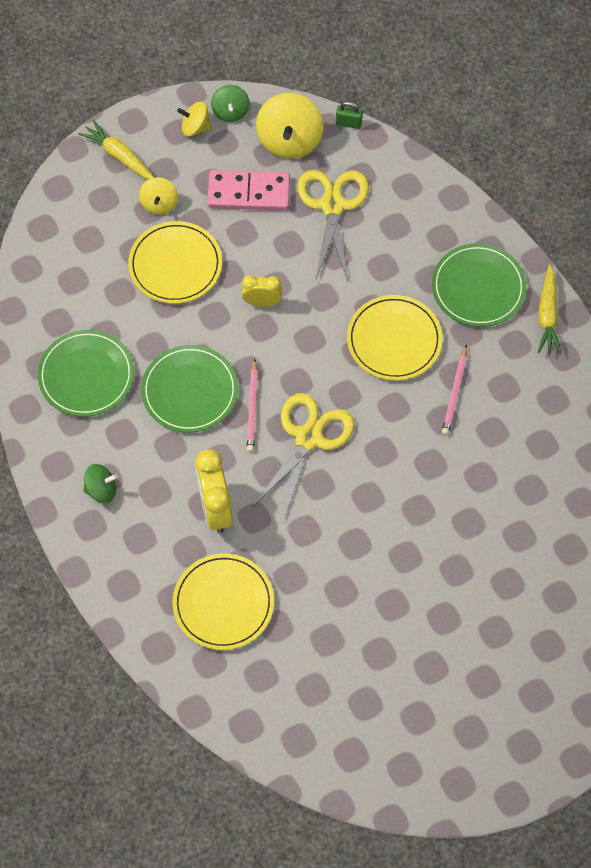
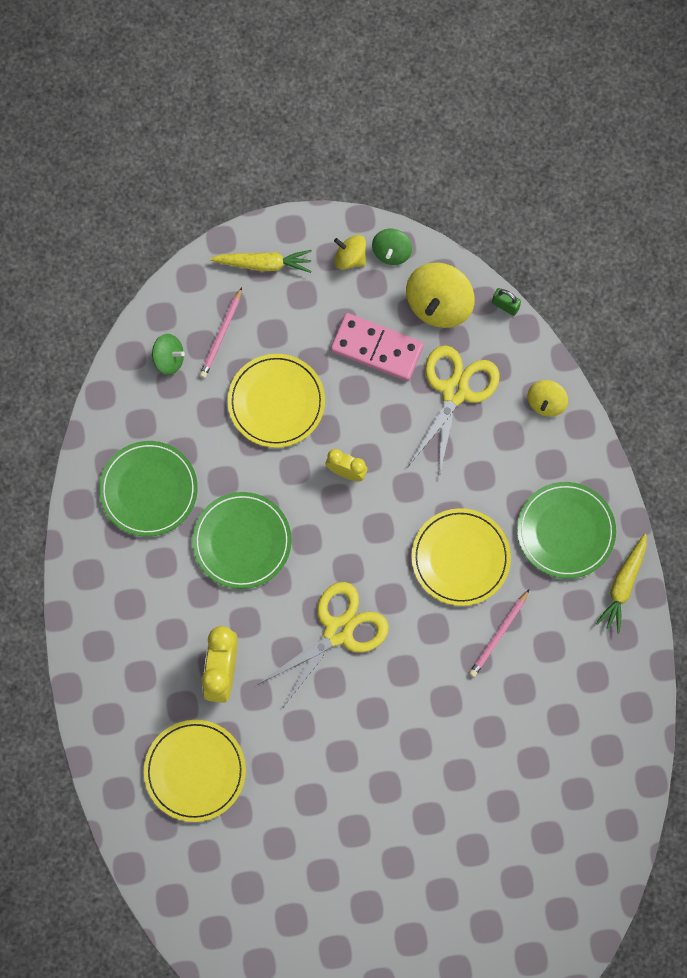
camera: 20 degrees right, 10 degrees up
(101, 490) = (121, 614): green spinning top -> green spinning top (169, 359)
(119, 156) = (263, 264): yellow carrot -> yellow carrot turned 120 degrees clockwise
(159, 204) = (284, 330): yellow spinning top -> yellow spinning top (546, 402)
(252, 408) = (295, 580): pink pencil -> pink pencil (221, 335)

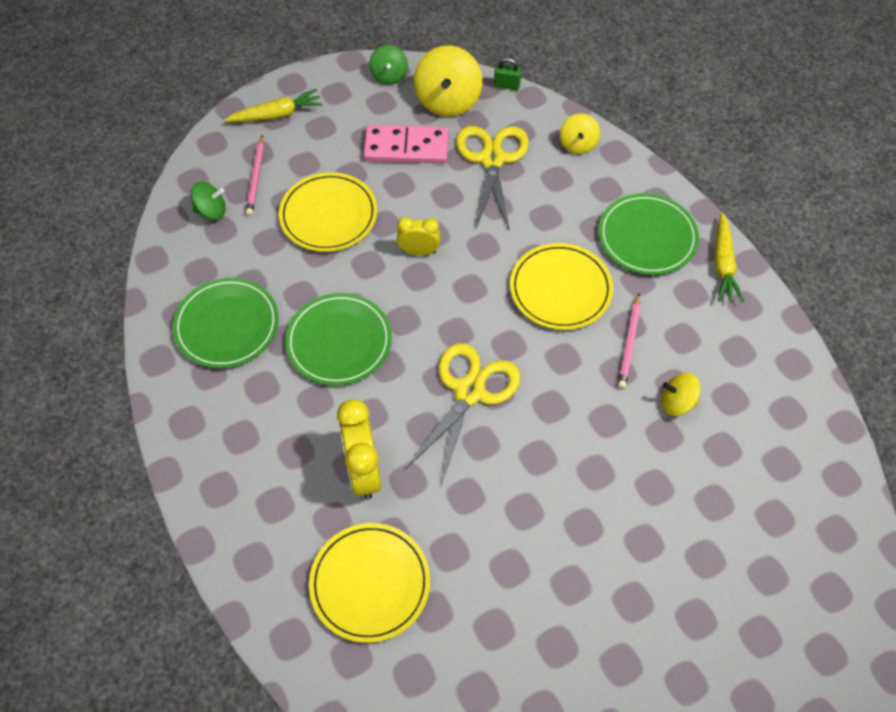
camera: 20 degrees left, 15 degrees down
(350, 258) = (353, 89): yellow spinning top -> yellow spinning top (677, 402)

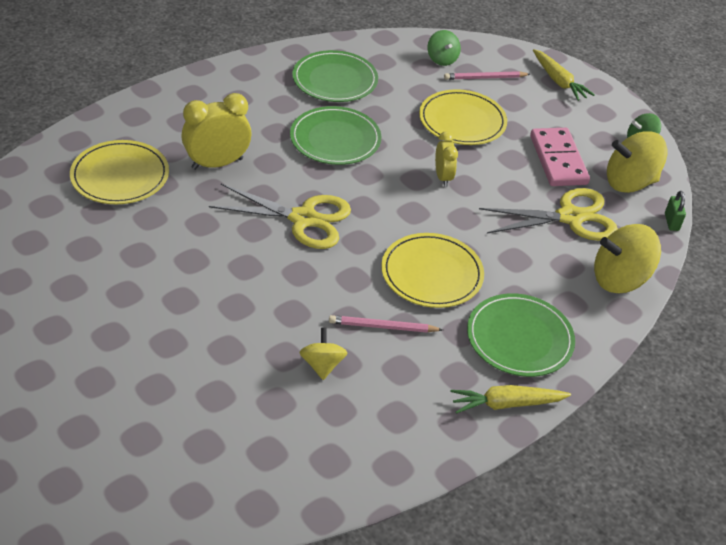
camera: 75 degrees right, 15 degrees down
(577, 144) = (619, 279): yellow spinning top -> yellow spinning top, size x1.74

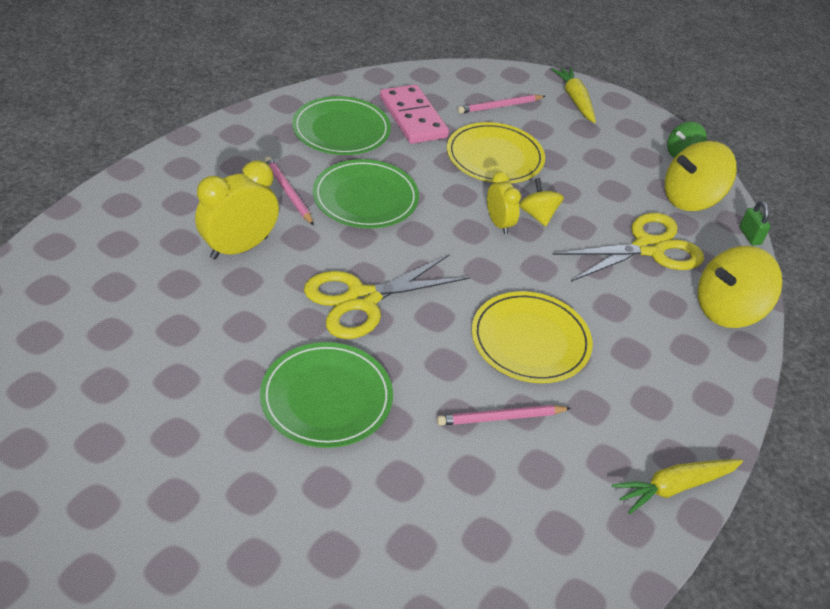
camera: 15 degrees left, 0 degrees up
(120, 176) = (124, 282): yellow plate -> none
(272, 126) = (288, 192): none -> pink pencil
(303, 219) = (362, 299): yellow scissors -> yellow scissors turned 150 degrees clockwise
(322, 365) = (449, 482): yellow spinning top -> yellow spinning top (538, 215)
(442, 59) = (447, 92): green spinning top -> none
(519, 338) = (655, 401): green plate -> green plate (326, 398)
(558, 81) = (575, 100): yellow carrot -> yellow carrot turned 150 degrees counterclockwise
(558, 160) = (610, 185): pink domino -> pink domino (413, 117)

